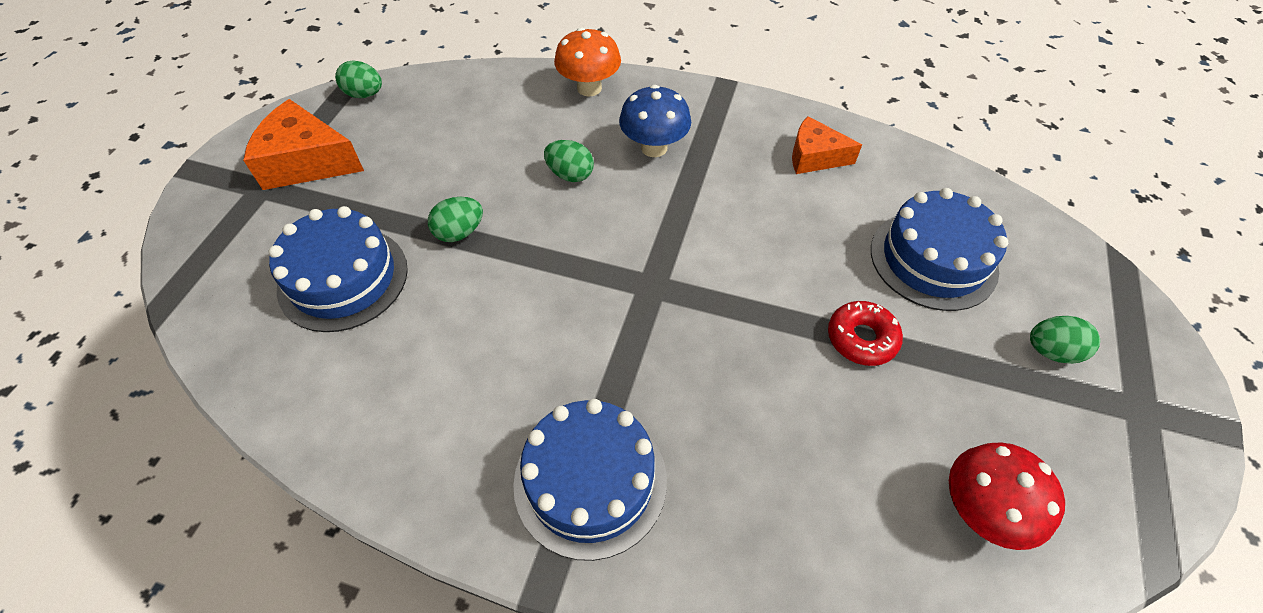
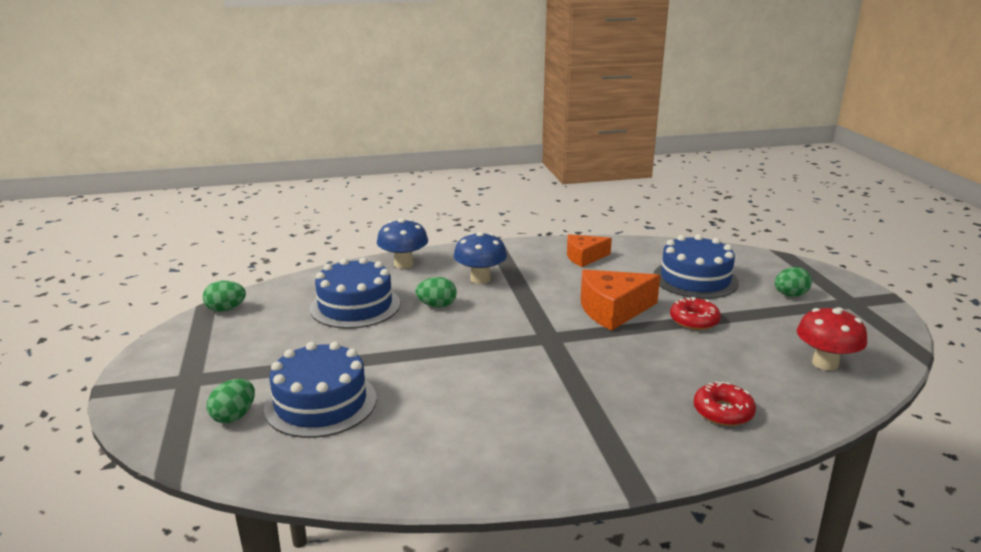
camera: 30 degrees left, 30 degrees down
(306, 162) = (215, 355): orange cheese -> orange cheese (613, 310)
(459, 232) = (387, 354): green egg -> green egg (234, 416)
(589, 88) = (403, 264): orange mushroom -> blue mushroom
(590, 481) = (610, 431): blue cake -> blue cake (355, 306)
(753, 523) = (723, 412): none -> red donut

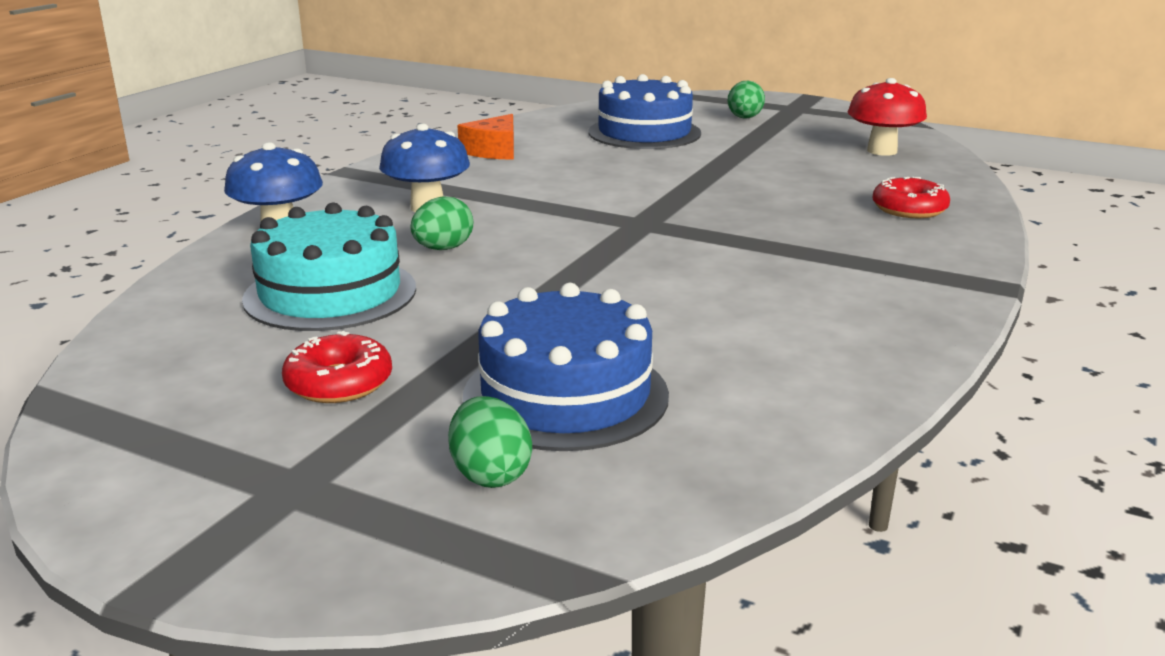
camera: 50 degrees left, 0 degrees up
(226, 309) = (107, 388): green egg -> none
(355, 306) = (330, 293): blue cake -> turquoise cake
(613, 310) = (639, 180): orange cheese -> none
(694, 320) = (725, 161): red donut -> red donut (339, 383)

